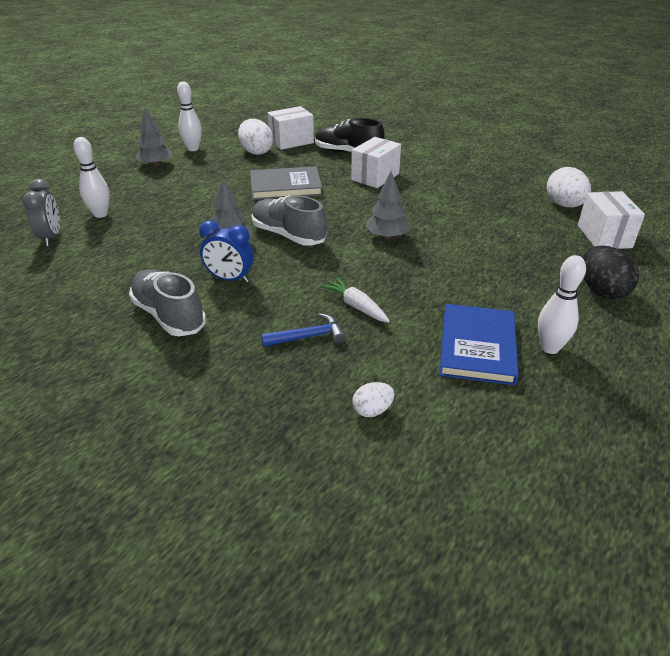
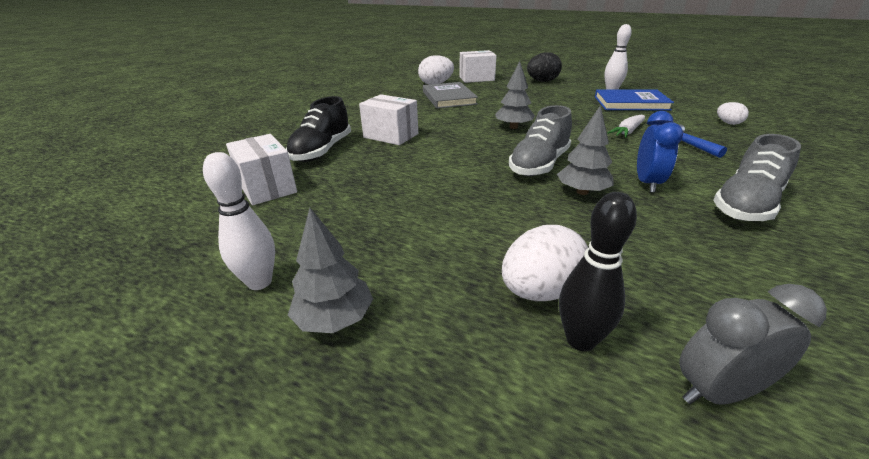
camera: 95 degrees left, 5 degrees down
(100, 214) = (580, 340): white bowling pin -> black bowling pin
(256, 152) = (298, 211): white egg -> white egg (540, 291)
(285, 186) = (421, 177): grey book -> grey book (449, 98)

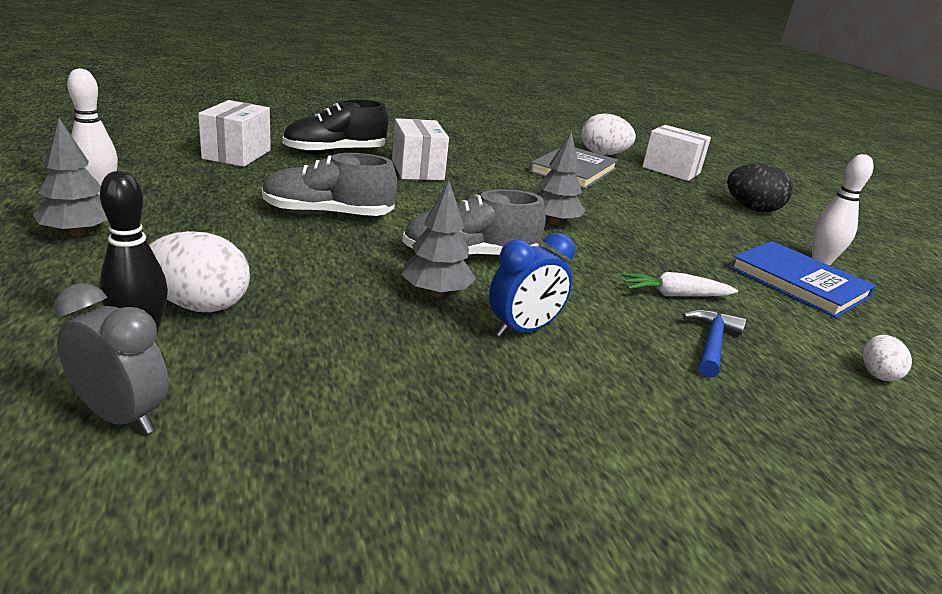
camera: 40 degrees right, 5 degrees down
(746, 205) = (563, 410): grey shoe -> grey shoe (327, 214)

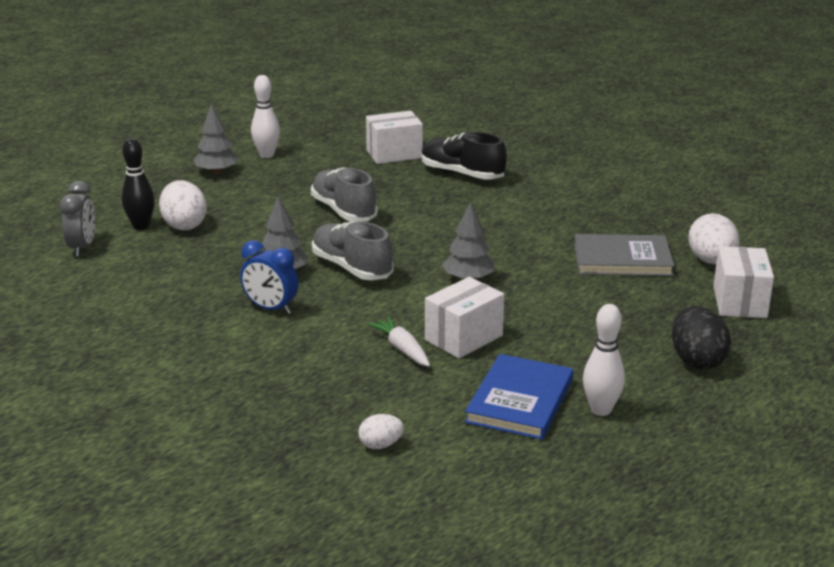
camera: 65 degrees right, 0 degrees up
(417, 170) = (484, 207): white box -> white box (463, 338)
(711, 344) = (338, 373): blue hammer -> none

